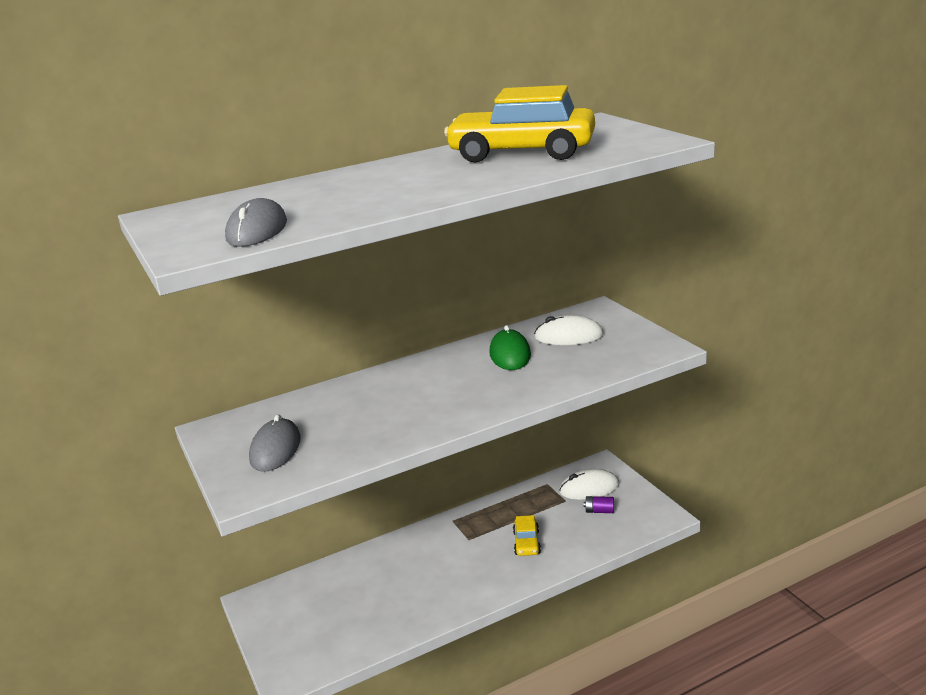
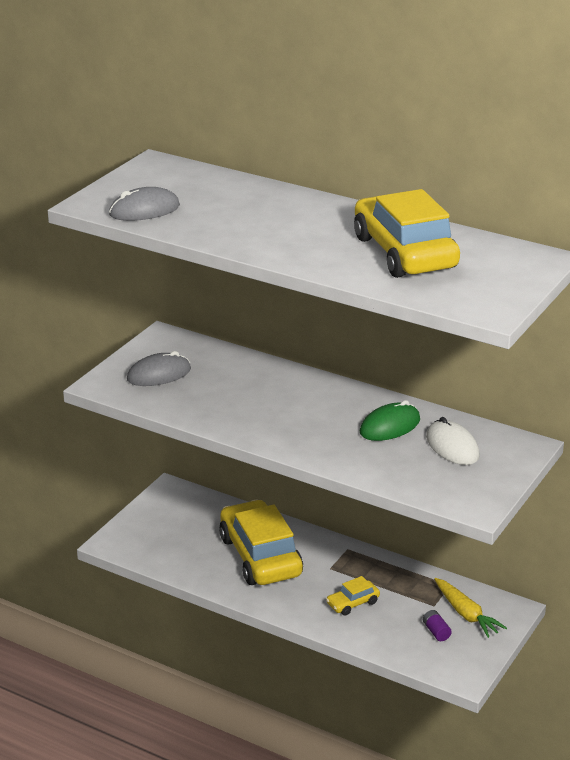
camera: 55 degrees right, 5 degrees up
(413, 576) = (260, 556): none -> yellow car
(589, 488) = (466, 614): white mouse -> yellow carrot

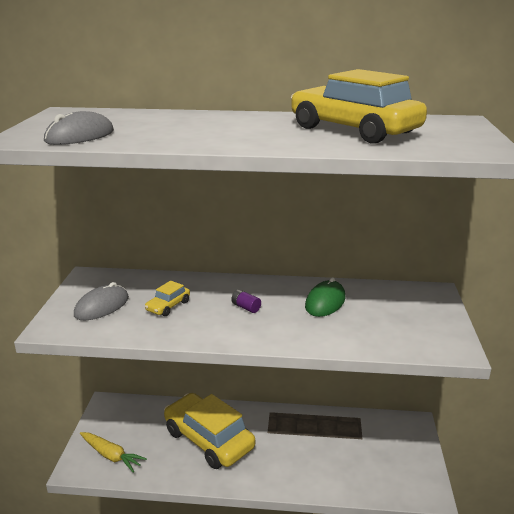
camera: 25 degrees left, 5 degrees down
(353, 603) = (304, 457): yellow car -> yellow car (168, 306)
(436, 632) = (380, 461): purple battery -> purple battery (246, 307)
(452, 446) = (386, 305): white mouse -> none
(466, 614) = (388, 438): yellow carrot -> yellow carrot (111, 455)

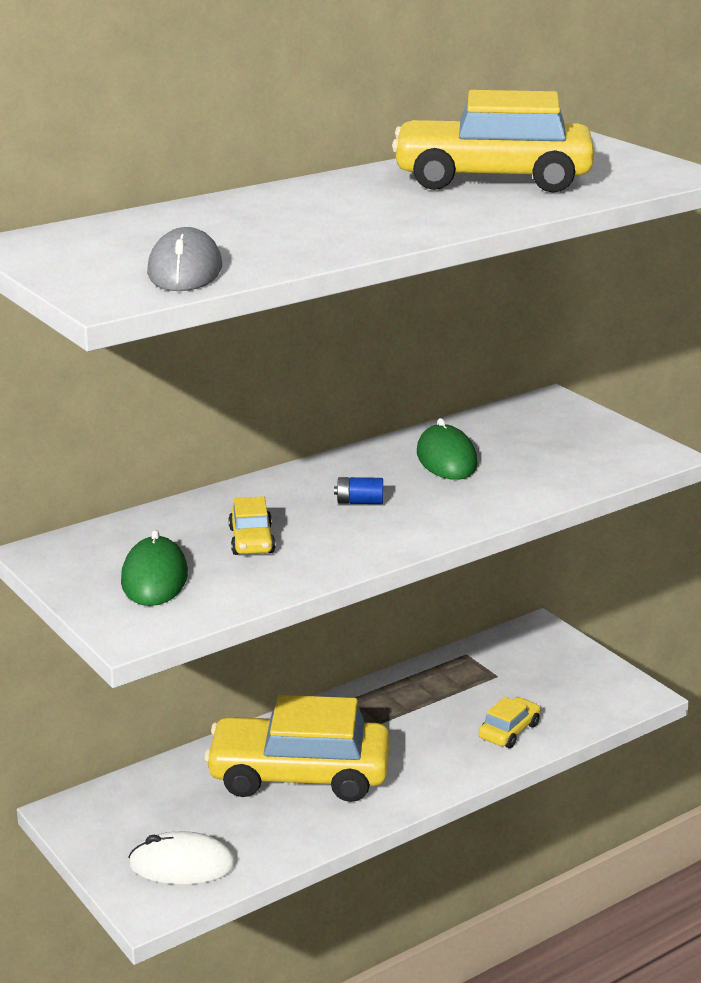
camera: 40 degrees left, 0 degrees up
(102, 306) = (154, 578): grey mouse -> green mouse
(111, 455) = (182, 865): yellow carrot -> white mouse
(246, 307) = (359, 502): purple battery -> blue battery
(331, 474) = (509, 731): none -> yellow car

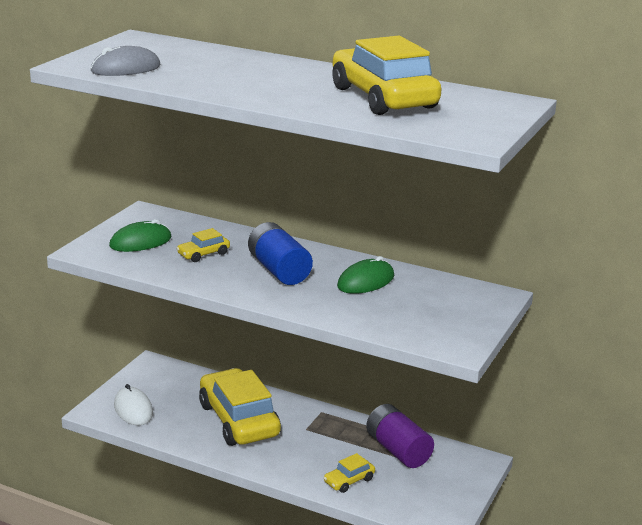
camera: 60 degrees right, 0 degrees up
(359, 502) = (279, 270): blue battery -> blue battery, size x2.33
(472, 675) = (398, 450): none -> purple battery
(509, 731) = (349, 481): yellow car -> yellow car turned 135 degrees clockwise

